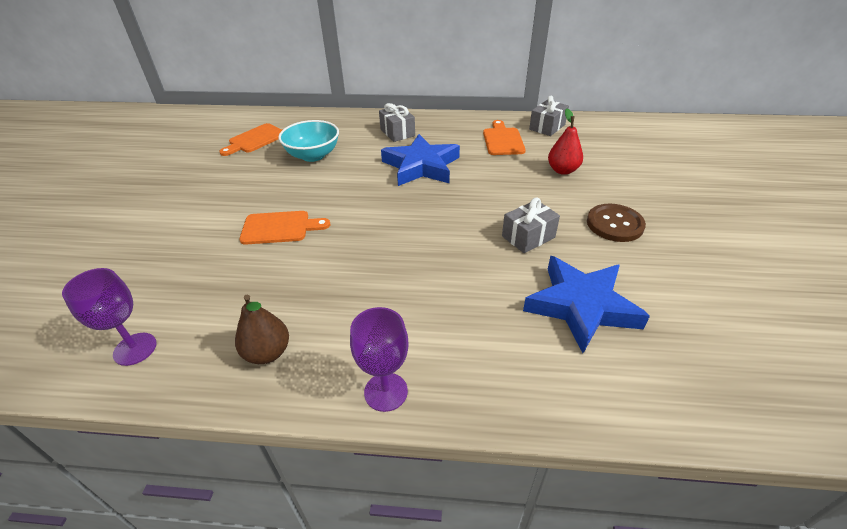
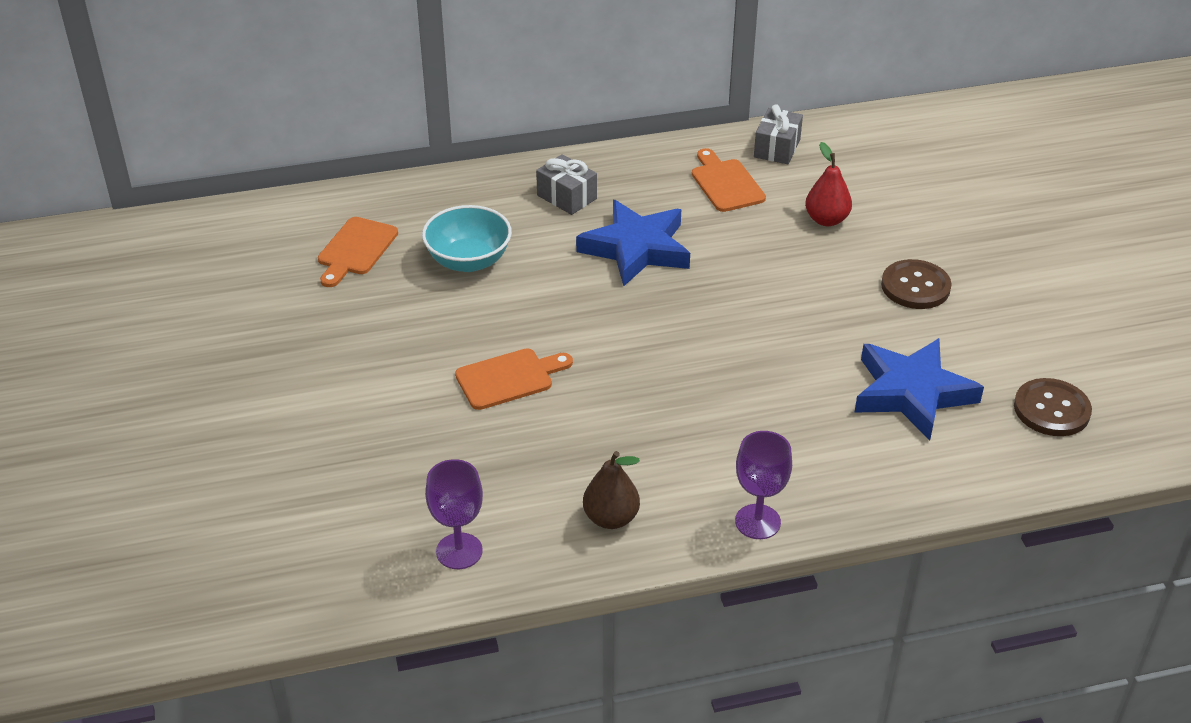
camera: 20 degrees left, 0 degrees up
(528, 237) = (823, 324): grey gift -> none
(715, 352) = (1051, 409): none -> brown button

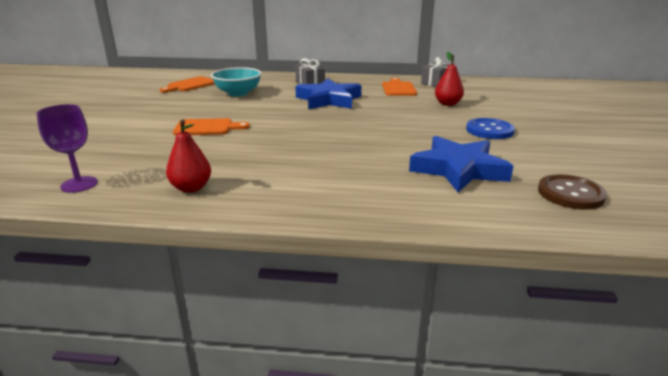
camera: 20 degrees right, 15 degrees down
(611, 518) = (191, 188): brown pear -> red pear
(757, 522) = (289, 208): purple goblet -> none
(915, 286) = (489, 130): brown button -> blue button

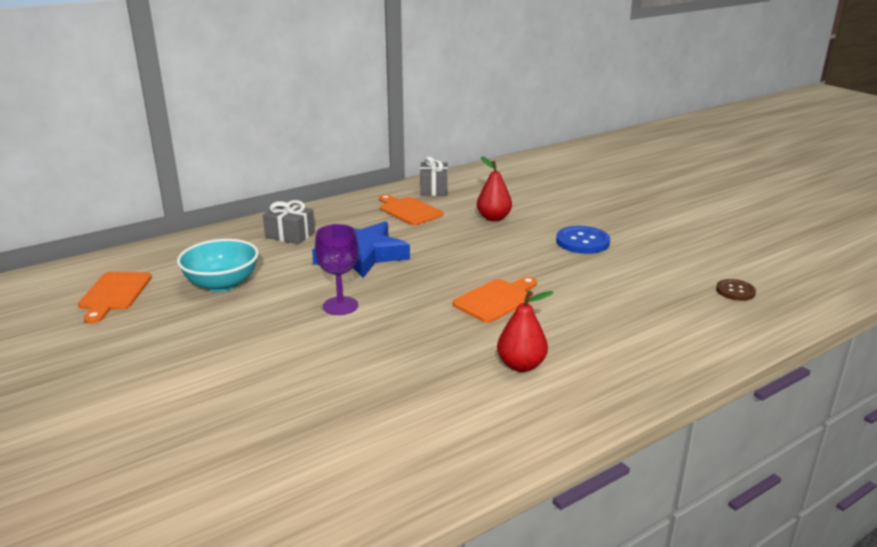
camera: 40 degrees left, 0 degrees up
(79, 184) = (299, 512): purple goblet -> purple goblet (340, 306)
(191, 188) = (442, 443): red pear -> red pear (521, 365)
(207, 128) = (291, 355): orange cutting board -> orange cutting board (496, 299)
(458, 169) = (630, 301): blue star -> none
(570, 194) = (735, 291): brown button -> brown button, size x0.62

